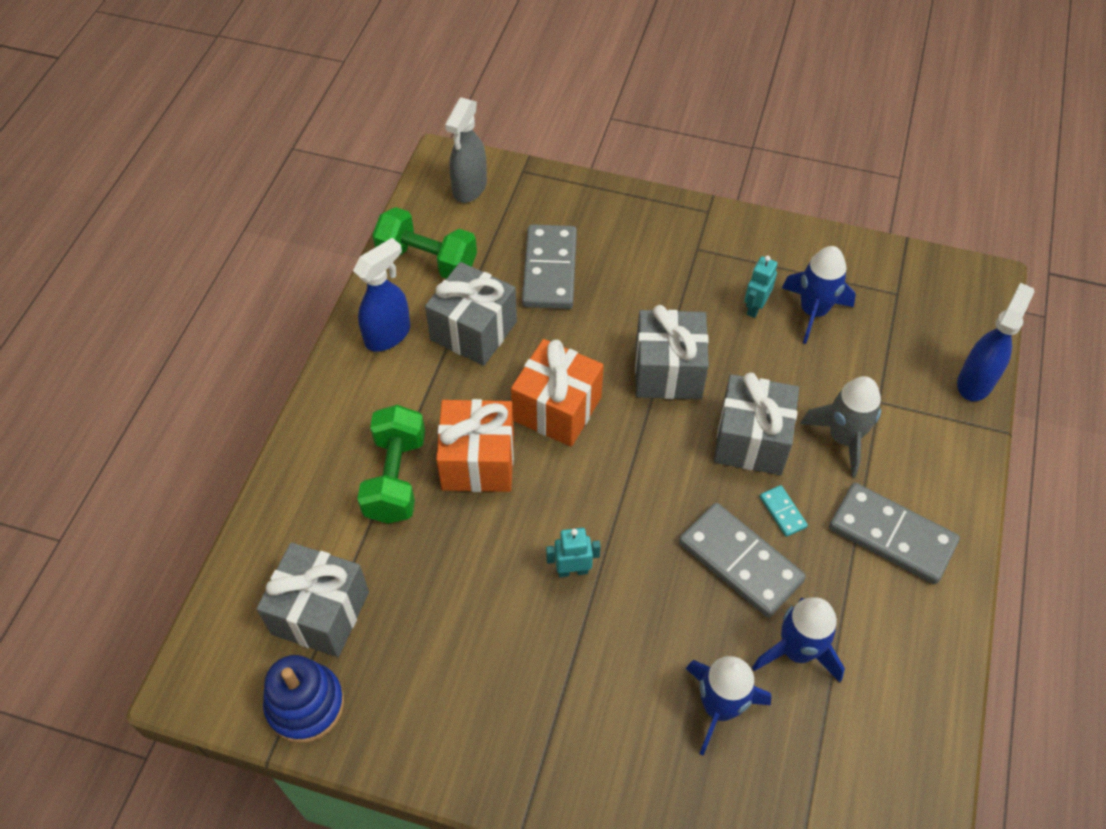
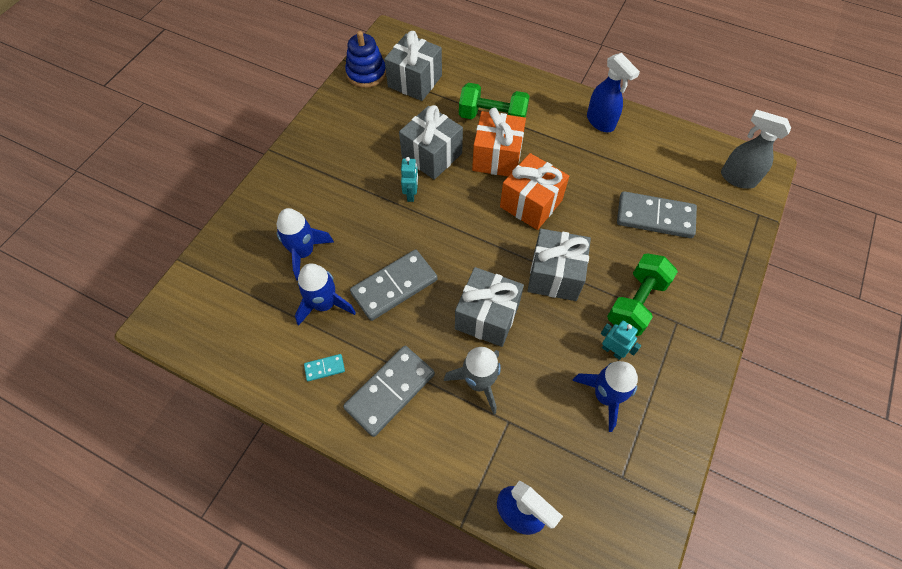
camera: 100 degrees right, 5 degrees up
(427, 260) = (665, 147): green dumbbell -> green dumbbell (636, 303)
(473, 331) = (601, 166): grey gift -> grey gift (432, 155)
(783, 512) = (425, 322): turquoise domino -> turquoise domino (324, 368)

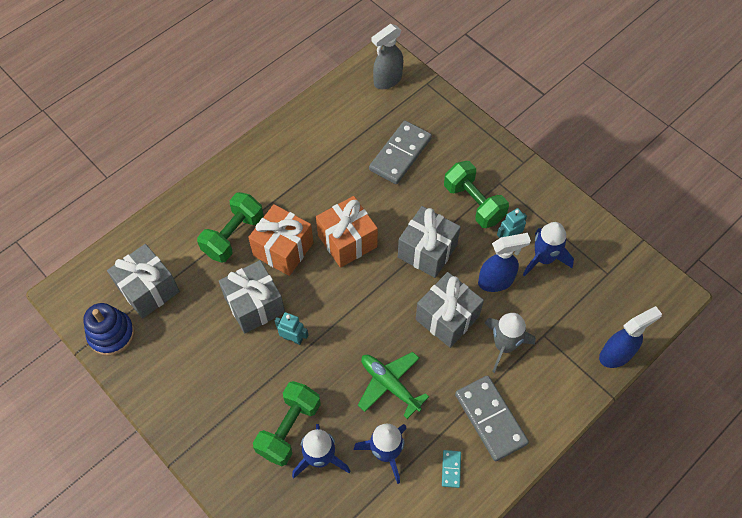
camera: 70 degrees left, 0 degrees up
(324, 220) = (289, 429): none -> green dumbbell
(394, 286) = (390, 385): grey domino -> green plane
(600, 122) = (282, 150): blue spray bottle -> blue spray bottle (496, 281)

